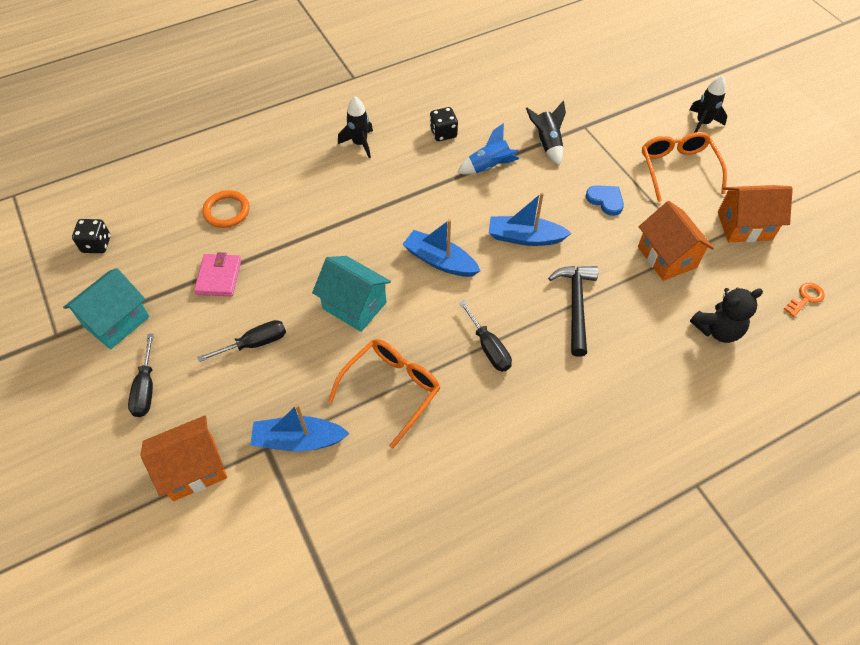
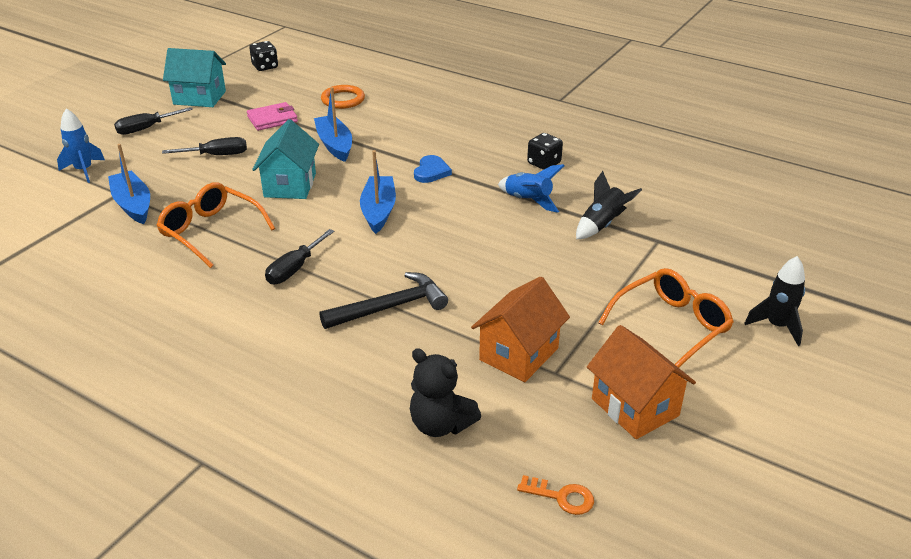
camera: 60 degrees right, 20 degrees down
(193, 469) = (84, 170): orange house -> blue rocket
(255, 343) = (217, 155): black screwdriver -> black screwdriver turned 45 degrees counterclockwise
(359, 144) = (481, 128): black rocket -> none
(391, 389) = (211, 231): orange glasses -> orange glasses turned 150 degrees counterclockwise
(525, 237) = (454, 249): blue boat -> blue boat (334, 145)
(605, 200) = (561, 286): blue heart -> blue heart (431, 171)

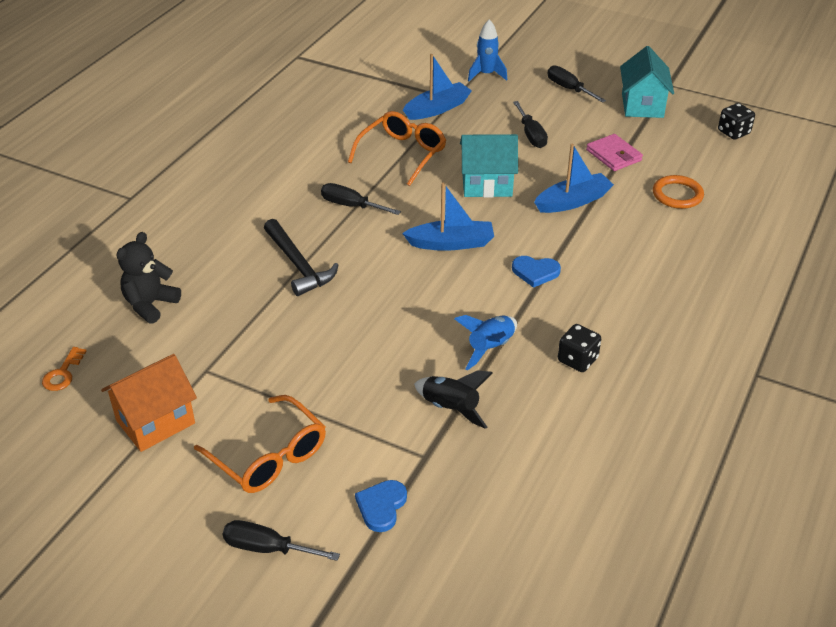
camera: 85 degrees right, 5 degrees up
(519, 354) = (231, 346): orange house -> none
(716, 264) = (381, 506): none -> blue heart
(777, 326) = (267, 548): black rocket -> black screwdriver

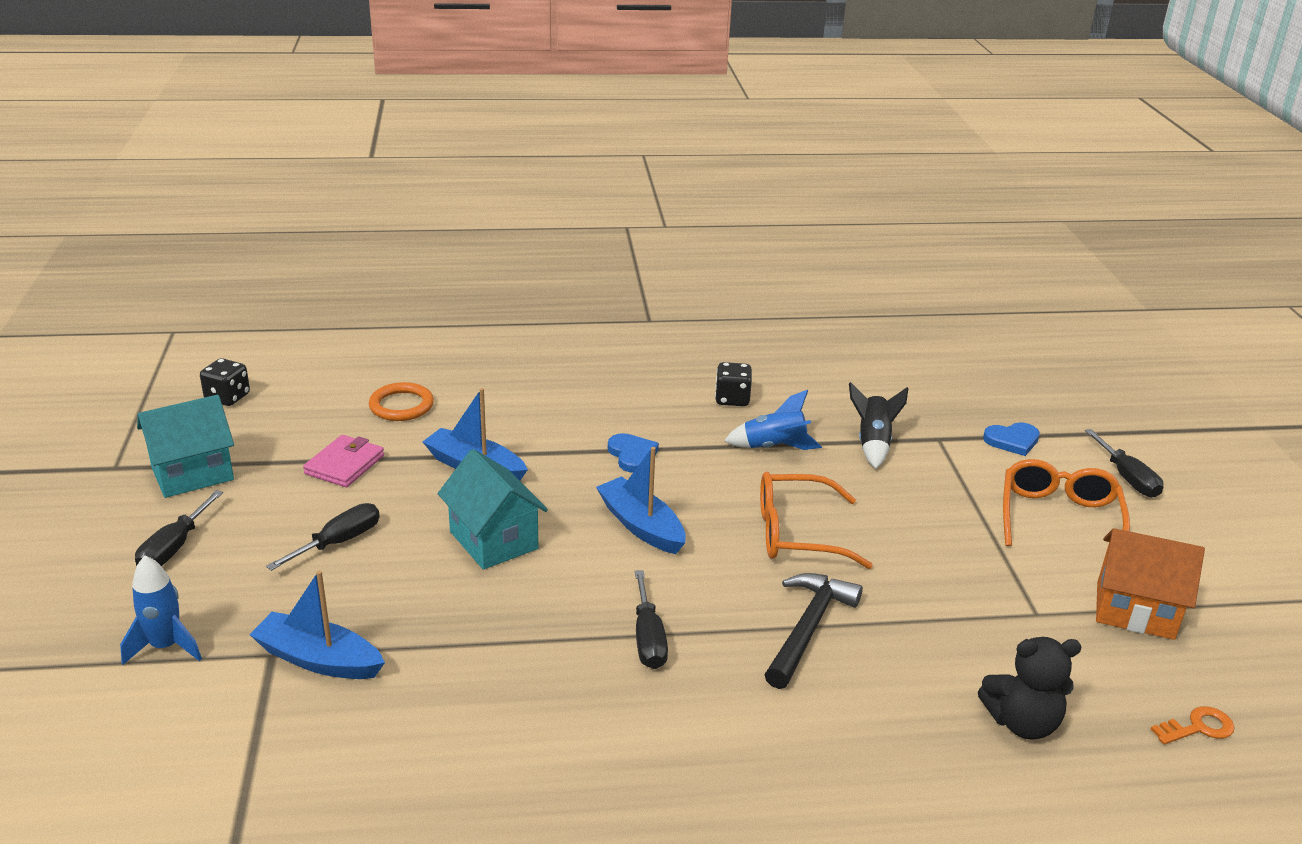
camera: 125 degrees left, 10 degrees down
(402, 154) = (480, 643): orange glasses -> orange glasses (797, 533)

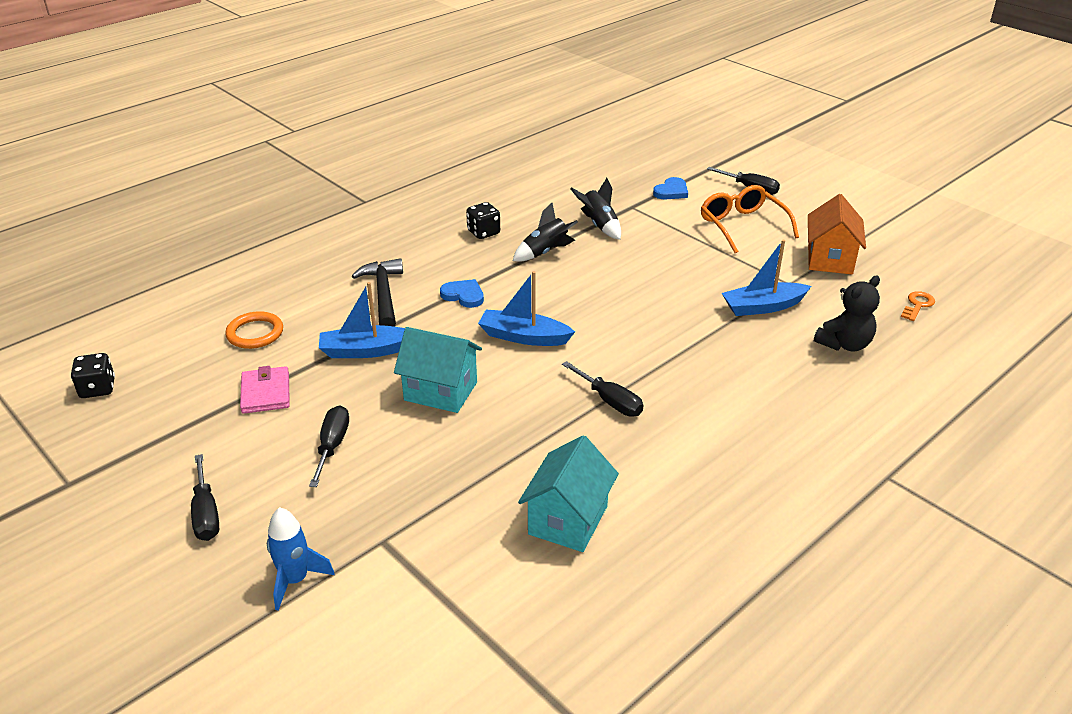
camera: 35 degrees left, 5 degrees up
(192, 474) = (146, 456): turquoise house -> turquoise house (568, 520)
(318, 659) = (420, 526): blue boat -> blue boat (763, 307)
(774, 447) = (545, 252): blue rocket -> black rocket
(797, 533) = (619, 298): orange glasses -> none
(808, 628) = (688, 349): black hammer -> black hammer (383, 295)
(1135, 610) = (830, 259): orange house -> orange house turned 60 degrees counterclockwise

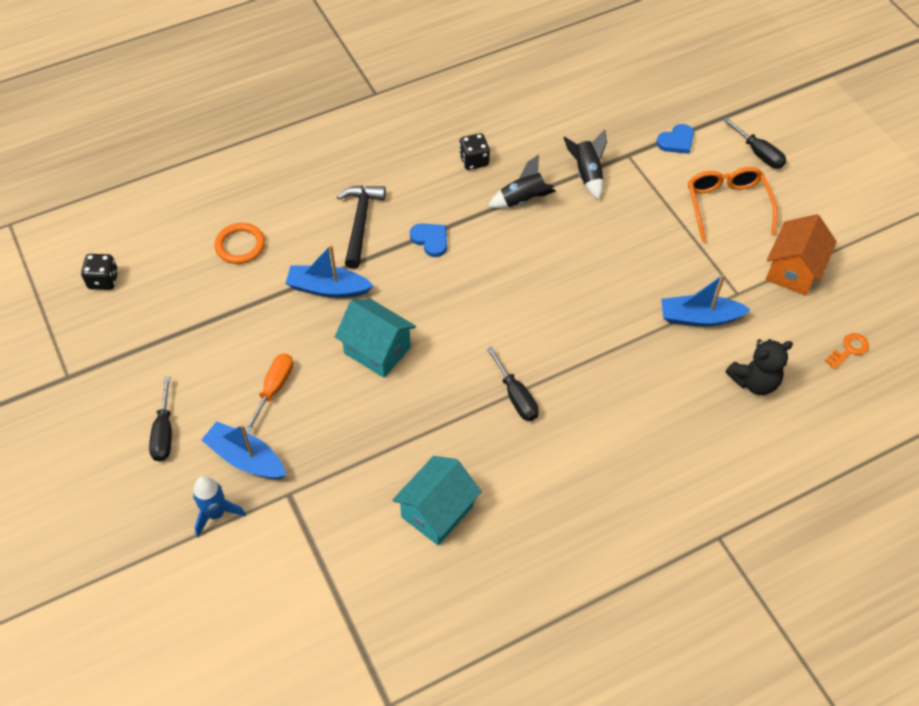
camera: 15 degrees right, 20 degrees up
(266, 393) = (234, 317): pink wallet -> none
(332, 446) = (274, 388): black screwdriver -> orange screwdriver
(523, 337) = (467, 304): blue boat -> blue boat (246, 458)

